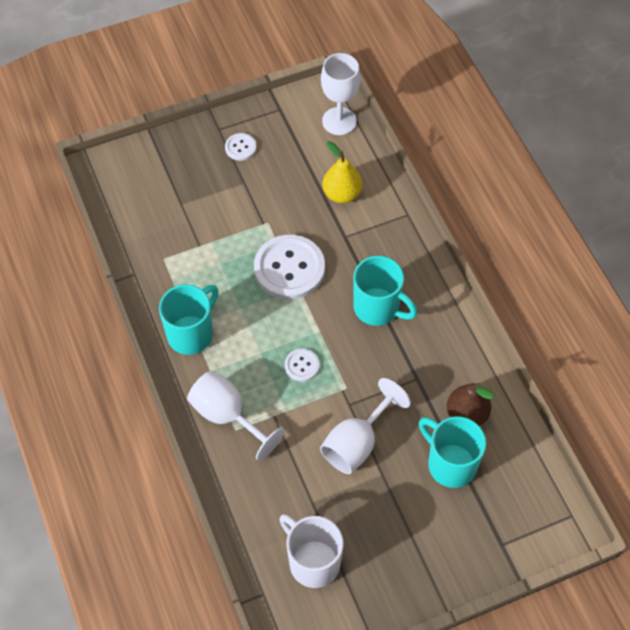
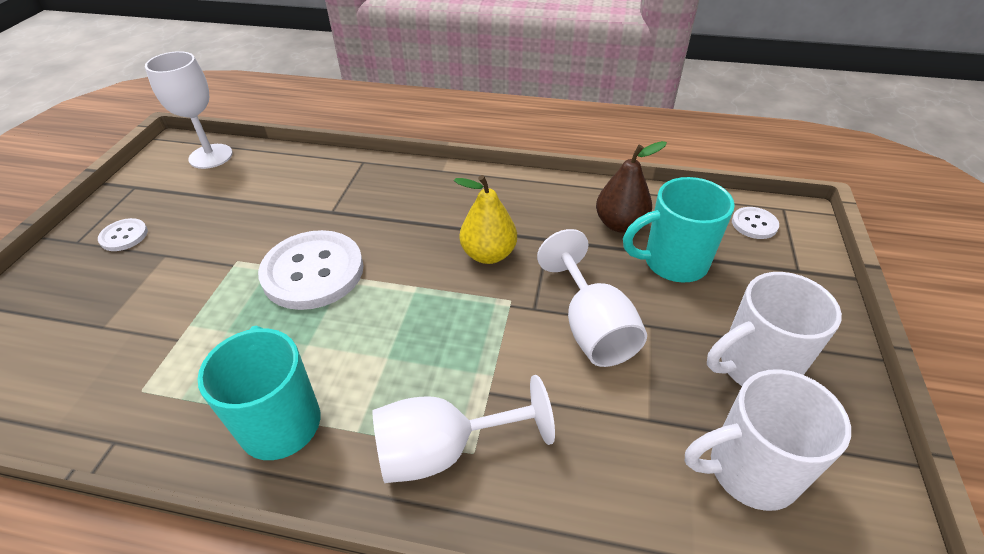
camera: 55 degrees left, 15 degrees down
(302, 365) = (445, 325): white button -> white button (754, 224)
(342, 194) = (284, 191): yellow pear -> yellow pear (488, 254)
(378, 308) = (438, 227): turquoise mug -> none
(389, 543) = (754, 367): none -> white mug

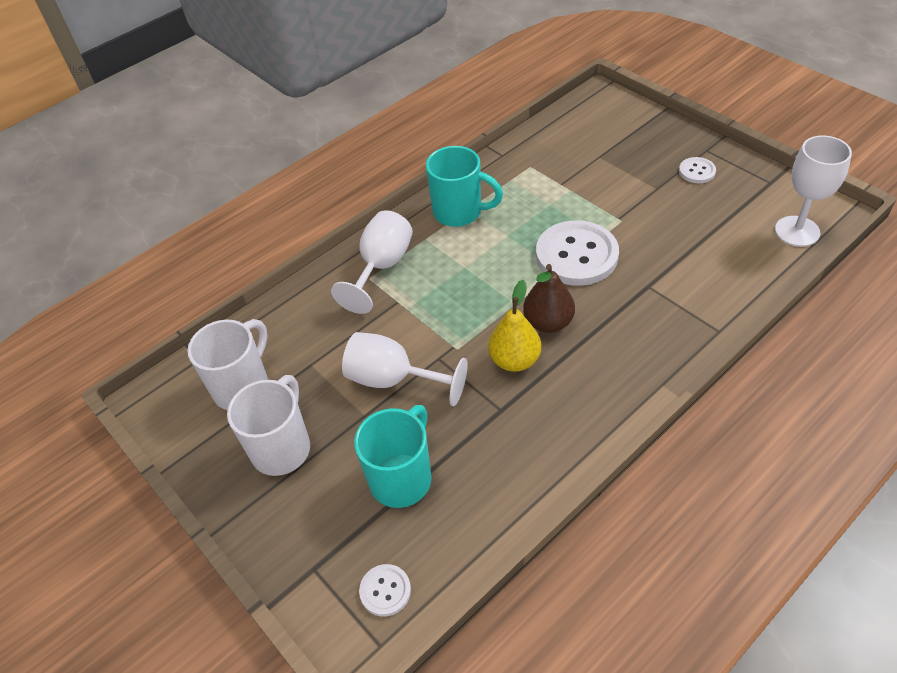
camera: 130 degrees right, 5 degrees up
(620, 224) = (476, 475): brown pear -> brown pear (548, 322)

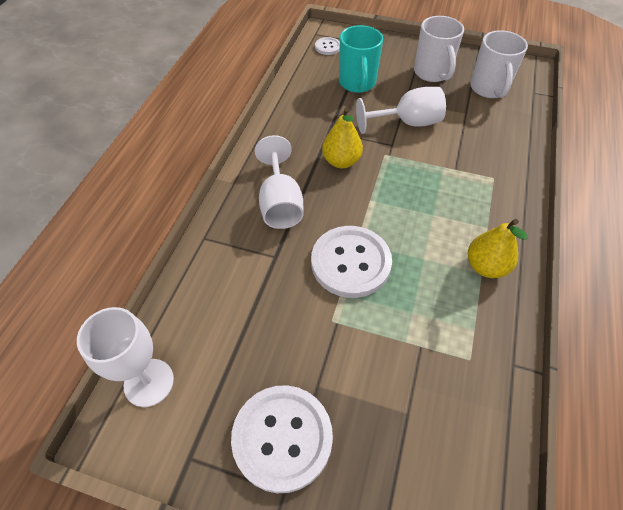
camera: 145 degrees right, 5 degrees up
(381, 267) = (494, 189): white goblet -> white goblet (280, 203)
(459, 212) = (486, 266): turquoise mug -> yellow pear
(548, 322) = (336, 195): brown pear -> none
(697, 171) = (282, 438): white button -> white button, size x2.13

